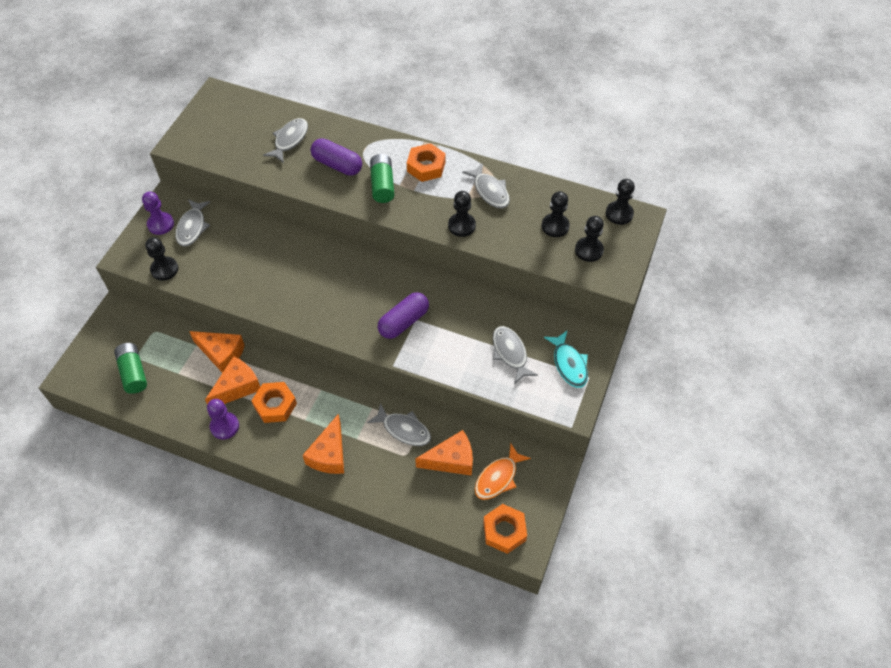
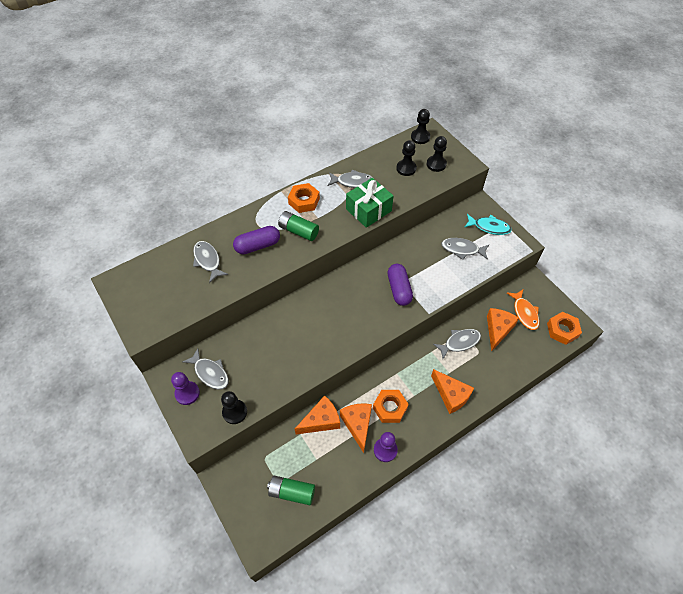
camera: 55 degrees left, 0 degrees up
(461, 225) = (368, 210): black pawn -> green gift

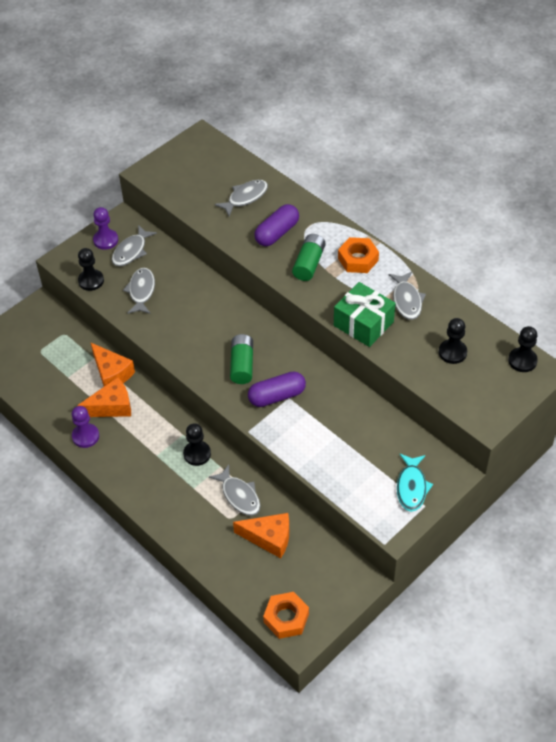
camera: 80 degrees right, 5 degrees down
(258, 246) = (277, 233): purple capsule -> purple capsule turned 75 degrees clockwise
(292, 492) = (31, 364): green battery -> green battery (242, 365)
(390, 408) = (137, 433): orange nut -> none
(436, 164) = (473, 385): black pawn -> black pawn (197, 454)
(451, 395) = (163, 493): orange cheese -> none
(462, 249) = (361, 458): grey fish -> grey fish (141, 291)
(524, 313) = (304, 569): orange fish -> none

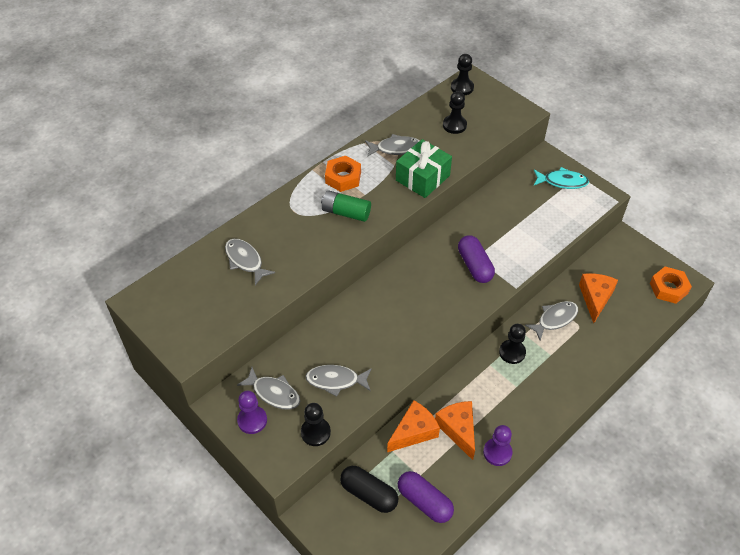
camera: 90 degrees left, 0 degrees up
(55, 342) = (369, 494): none -> black capsule
(242, 365) = (438, 291): green battery -> none
(277, 233) = (301, 236): purple capsule -> purple capsule (424, 502)

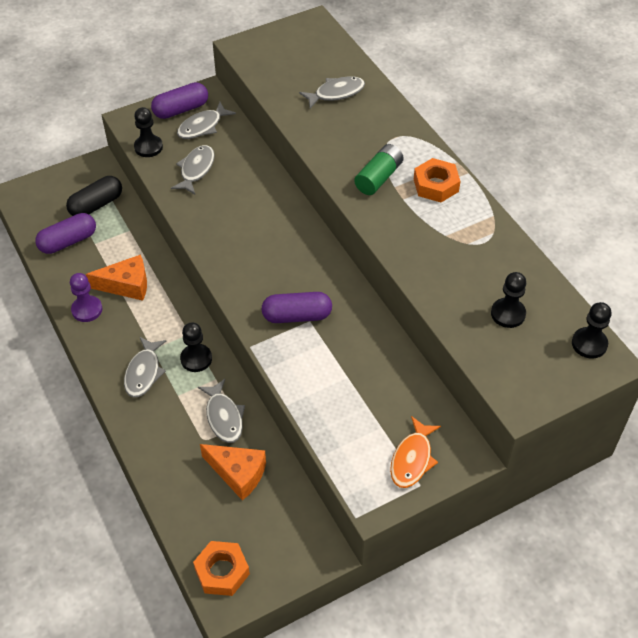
camera: 105 degrees right, 0 degrees up
(252, 420) = (181, 109): purple pawn -> purple capsule
(396, 148) = (475, 243): grey fish -> grey fish (144, 372)
(414, 432) = (141, 250): orange cheese -> none
(422, 178) = (415, 257): green gift -> none
(562, 182) = (412, 459): turquoise fish -> orange fish

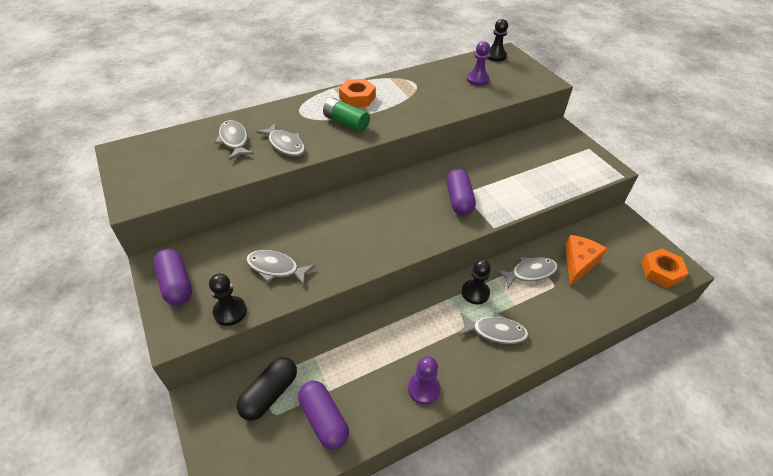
camera: 90 degrees left, 5 degrees down
(96, 205) = (269, 394): black capsule -> black capsule turned 75 degrees clockwise
(127, 285) = (391, 353): orange cheese -> none
(202, 126) = (211, 265): grey fish -> grey fish (285, 145)
(412, 459) = (571, 150): orange fish -> none
(508, 314) = (477, 79): black pawn -> purple pawn

